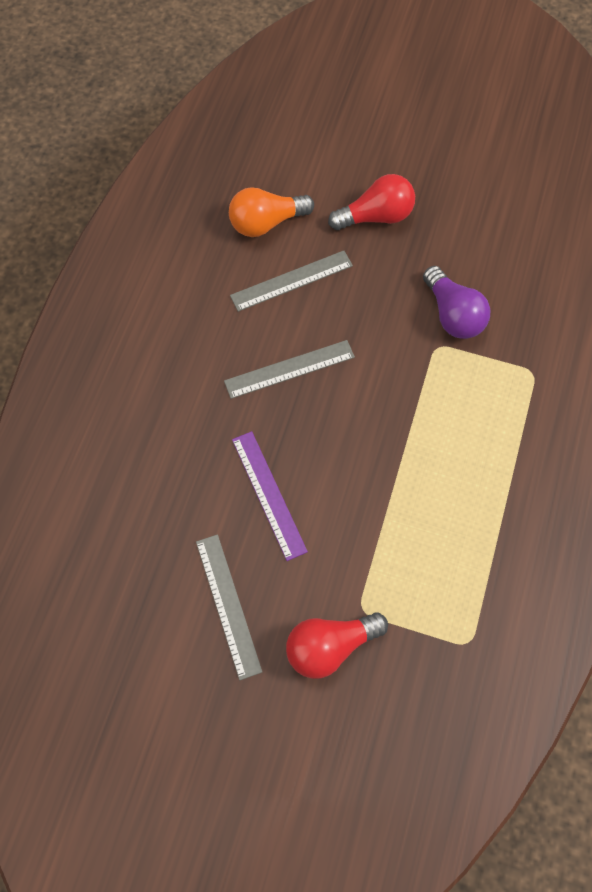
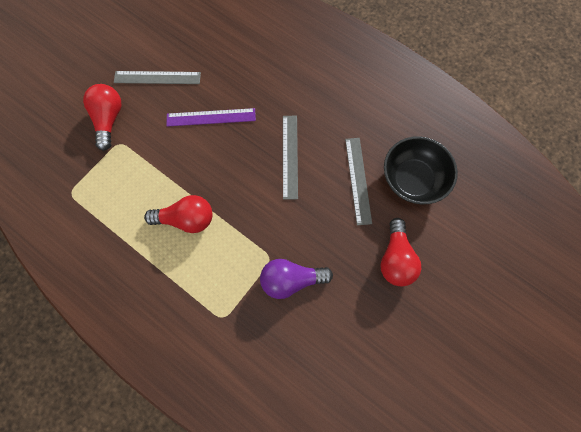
camera: 110 degrees right, 5 degrees up
(266, 223) = (413, 179): orange light bulb -> black bowl
(434, 464) = (186, 219): none -> red light bulb

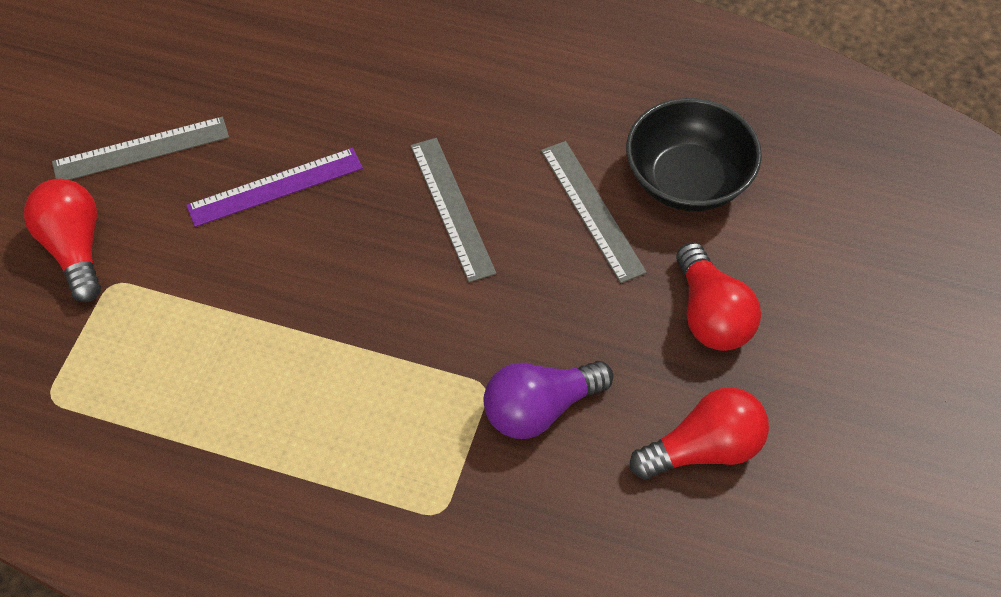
camera: 20 degrees left, 15 degrees down
(186, 219) = (301, 371): red light bulb -> red light bulb (704, 449)

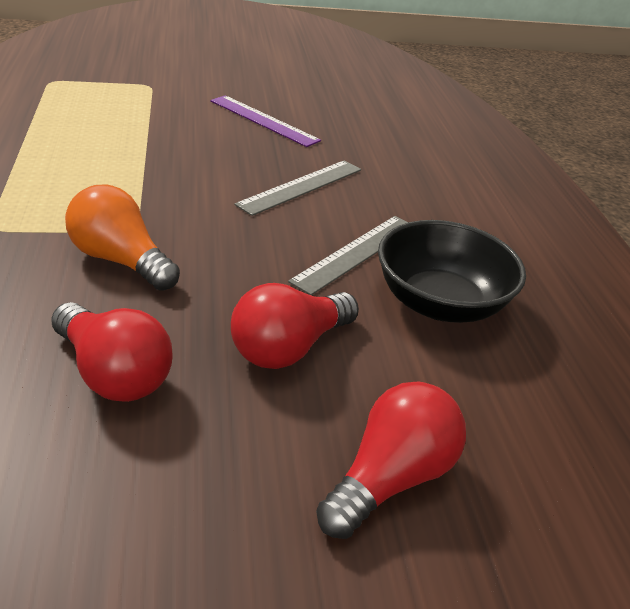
camera: 60 degrees right, 20 degrees down
(74, 249) = (168, 72): red light bulb -> red light bulb (390, 478)
(141, 150) = (257, 79): grey ruler -> none
(540, 409) = (120, 260): purple light bulb -> orange light bulb

